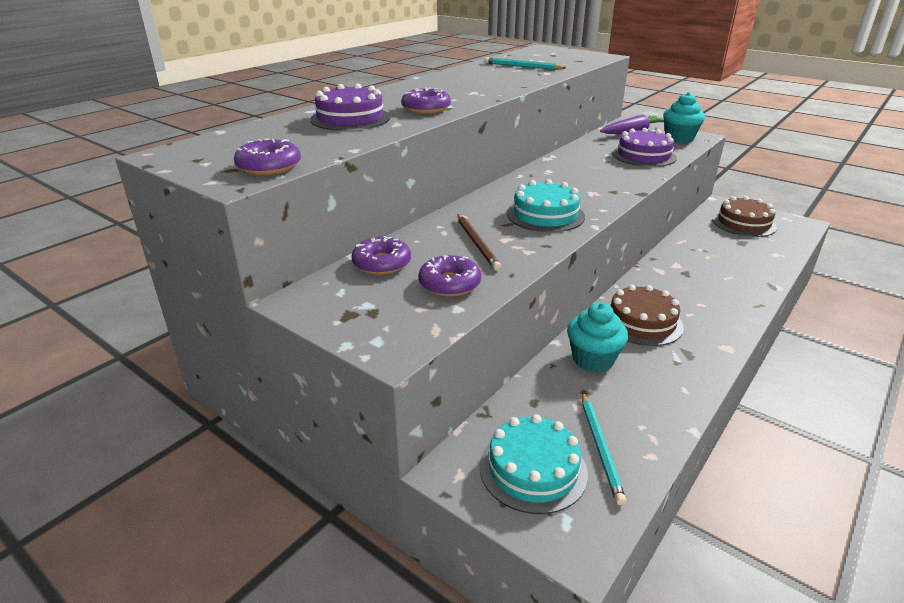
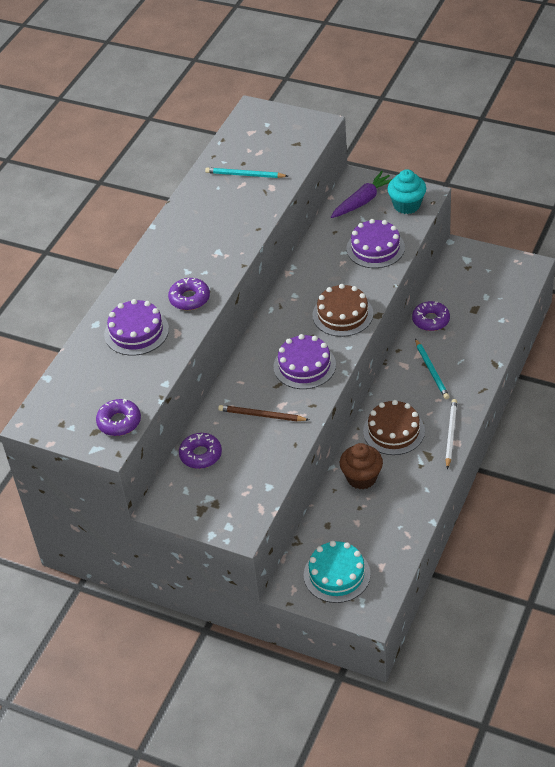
camera: 10 degrees left, 15 degrees up
(449, 284) = (256, 464): purple donut -> purple donut (431, 320)
(477, 243) = (261, 415): brown pencil -> brown pencil turned 135 degrees clockwise
(545, 215) = (304, 365): turquoise cake -> purple cake
(593, 359) = (361, 478): turquoise cupcake -> brown cupcake
(600, 448) = (375, 549): turquoise pencil -> turquoise pencil (431, 371)
(719, 338) = (450, 434): none -> white pencil
(743, 223) = (477, 279): brown cake -> brown cake (342, 314)

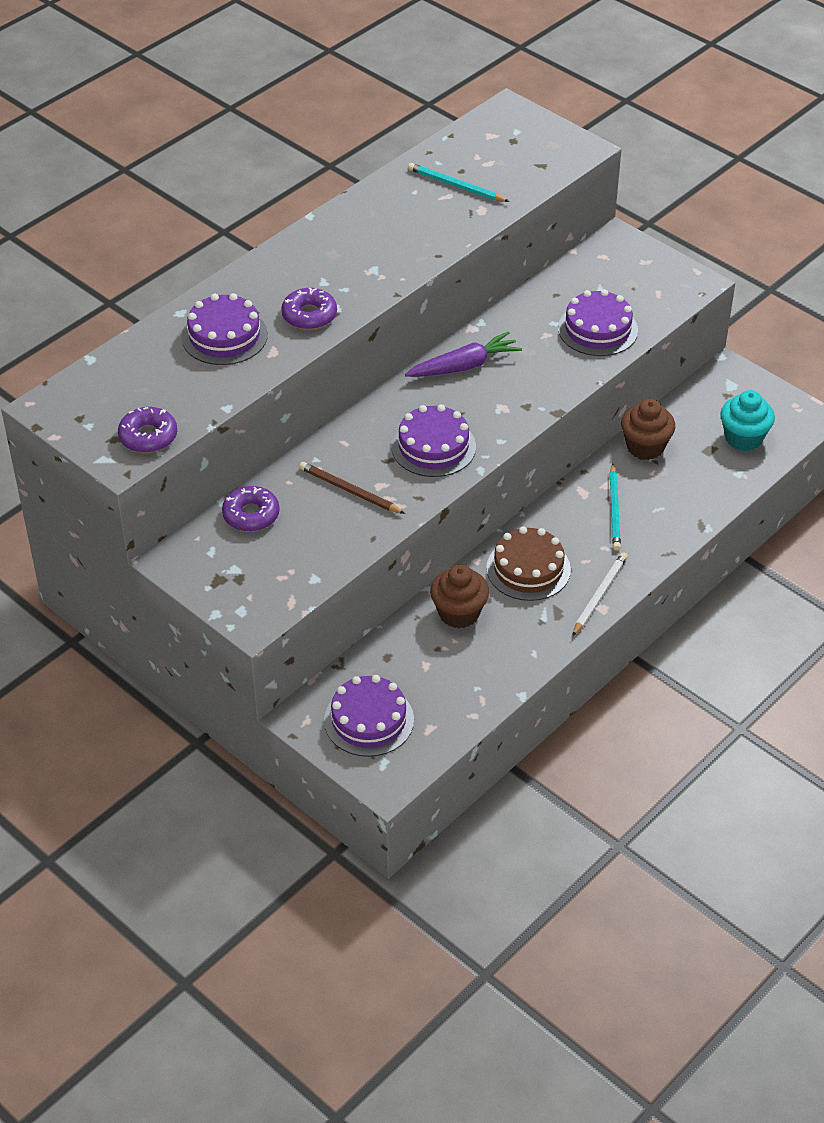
camera: 15 degrees right, 0 degrees up
(337, 574) = (369, 720): turquoise cake -> purple cake
(342, 314) = (514, 398): brown cake -> none
(363, 201) = (611, 267): purple carrot -> purple carrot (464, 366)
(407, 205) = (666, 288): turquoise cupcake -> turquoise cupcake (743, 438)
(431, 320) = (645, 447): purple donut -> brown cupcake

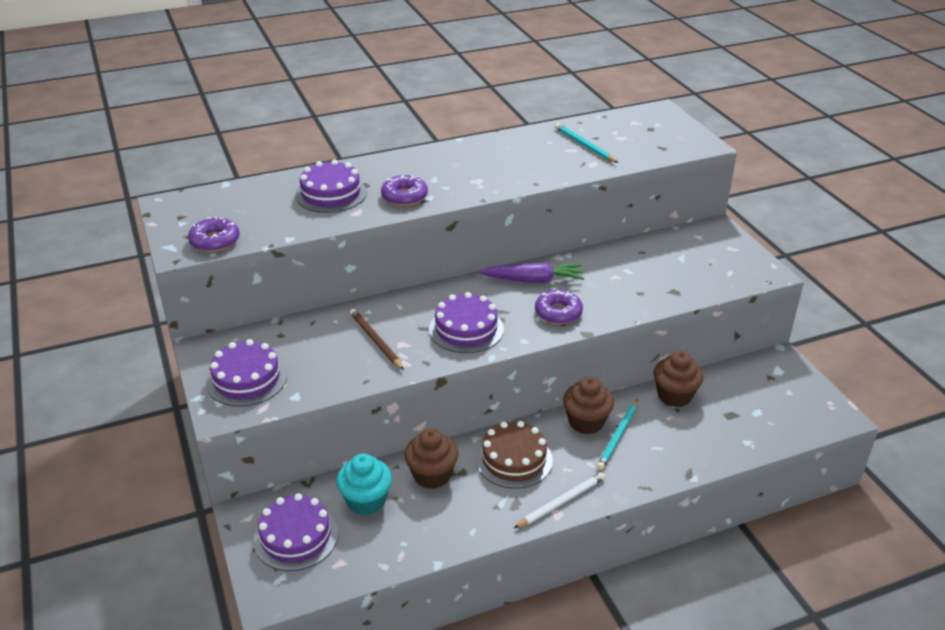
camera: 25 degrees right, 10 degrees down
(251, 515) = (288, 335): purple donut -> purple donut (558, 313)
(575, 505) = (586, 422): none -> brown cupcake
(598, 329) = (661, 284): purple cake -> purple cake (246, 379)
(743, 438) = (767, 415): turquoise cupcake -> turquoise cupcake (366, 501)

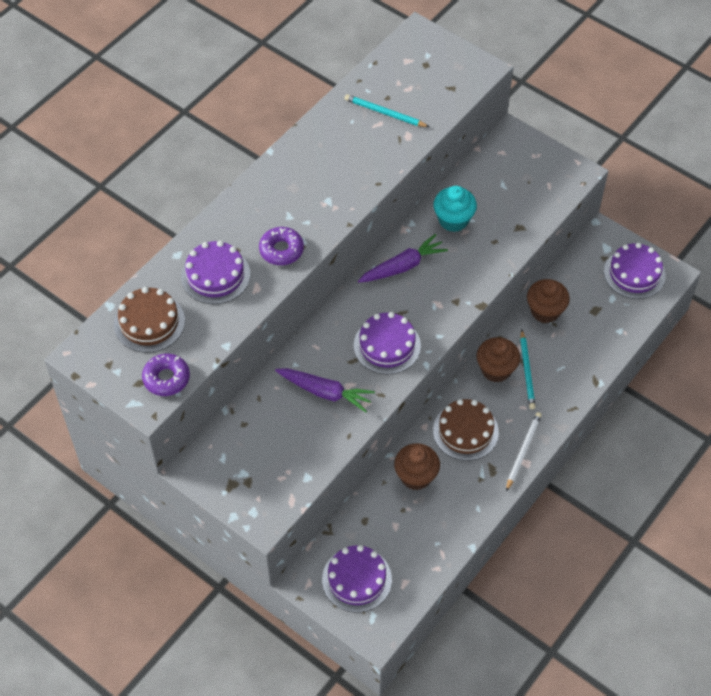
camera: 30 degrees left, 20 degrees up
(243, 203) = (149, 322): none -> brown cake
(246, 379) = (255, 480): purple cake -> purple cake (634, 273)
(366, 501) = (384, 523): turquoise cupcake -> turquoise cupcake (453, 220)
(375, 340) = (325, 392): brown pencil -> purple carrot
(558, 313) = (446, 293): purple donut -> none

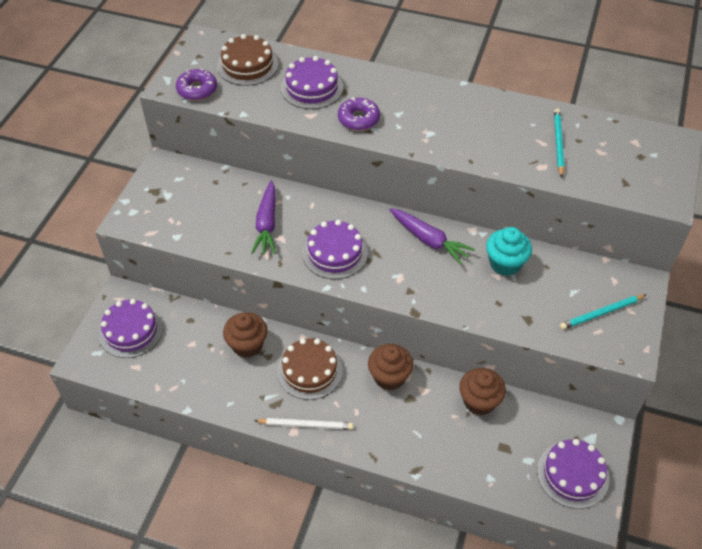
camera: 70 degrees right, 5 degrees down
(527, 371) = (399, 404): turquoise pencil -> turquoise pencil (601, 313)

